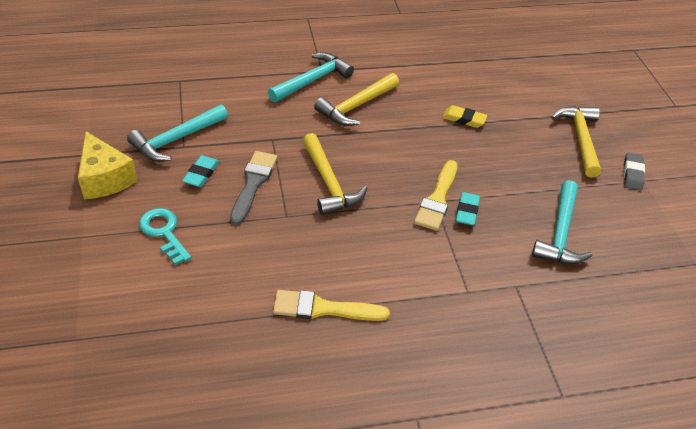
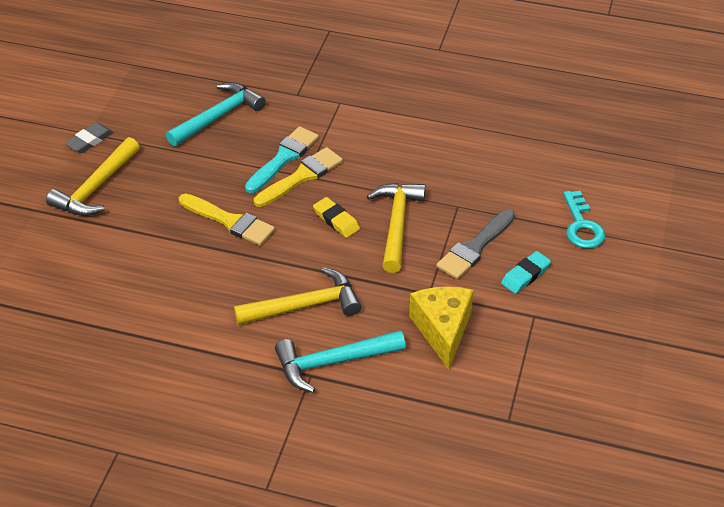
camera: 150 degrees left, 0 degrees up
(105, 178) = (631, 302): yellow cheese -> yellow cheese (442, 330)
(176, 140) = (540, 327): turquoise hammer -> none
(323, 308) = (466, 126): yellow brush -> yellow brush (230, 221)
(464, 119) = (195, 249): yellow eraser -> yellow eraser (336, 220)
(467, 211) = (283, 158): turquoise eraser -> turquoise brush

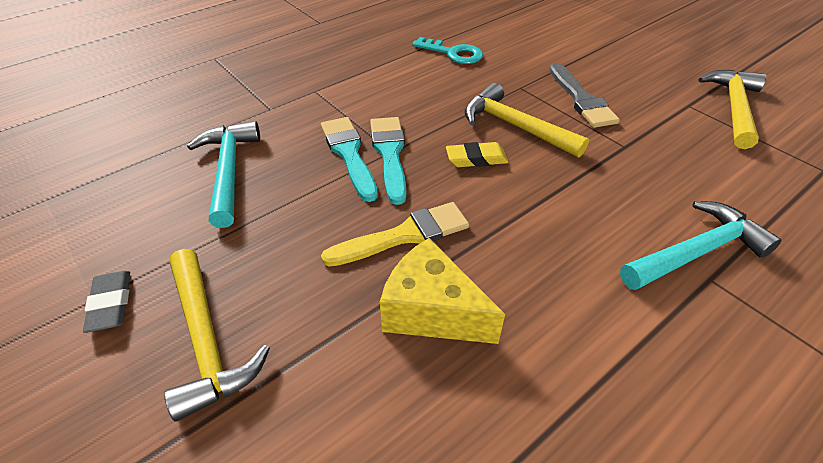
camera: 55 degrees left, 0 degrees up
(301, 176) = (390, 154): yellow brush -> turquoise brush
(305, 305) = (591, 234): yellow hammer -> yellow hammer (733, 107)
(333, 362) = (696, 252): turquoise hammer -> turquoise hammer turned 135 degrees counterclockwise
(442, 330) = (682, 159): yellow cheese -> yellow cheese (432, 311)
(525, 275) = (634, 90): turquoise eraser -> none
(582, 226) = (594, 46): turquoise key -> turquoise key (453, 53)

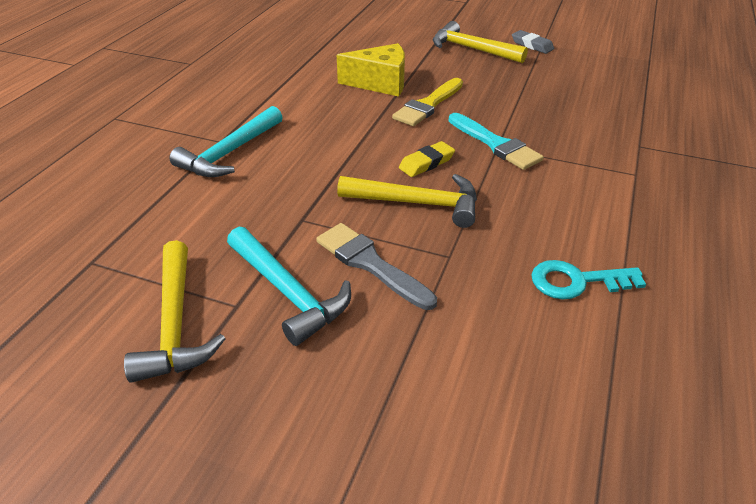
camera: 150 degrees right, 5 degrees down
(228, 171) = (584, 100): turquoise hammer -> turquoise hammer (288, 292)
(349, 154) = (525, 134): turquoise brush -> none

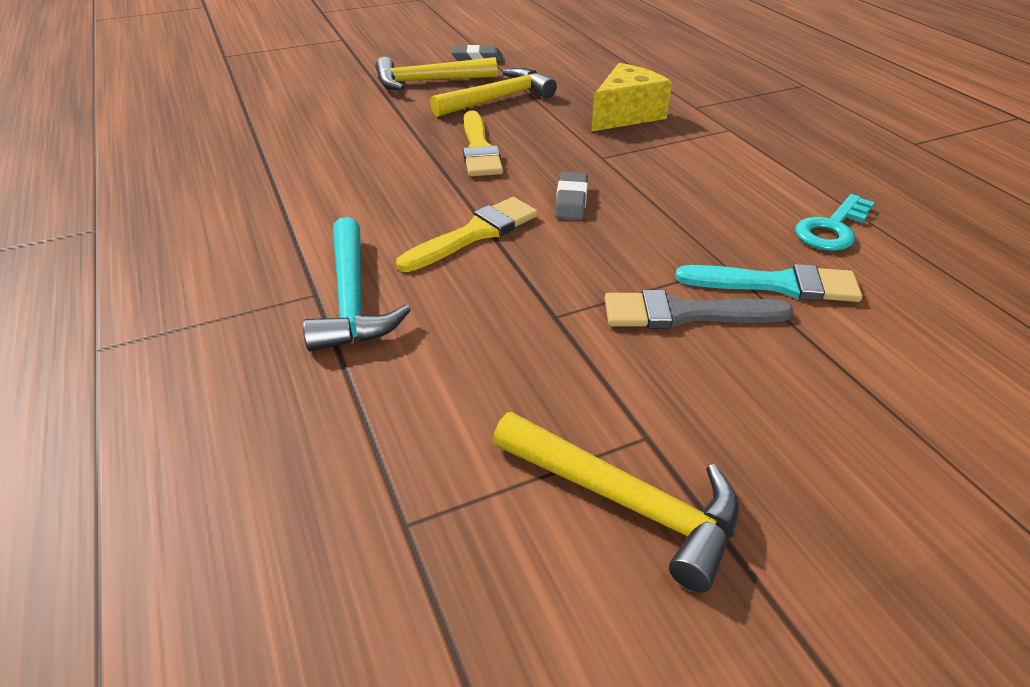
camera: 45 degrees left, 0 degrees up
(288, 292) = (668, 388): turquoise hammer -> none
(340, 152) = (475, 234): none -> yellow brush
(380, 83) = (394, 149): yellow cheese -> yellow cheese (626, 115)
(418, 203) = (627, 239): yellow hammer -> yellow hammer (498, 99)
(426, 163) = (571, 200): yellow eraser -> grey eraser
(496, 144) = (597, 155): turquoise brush -> turquoise brush (777, 284)

